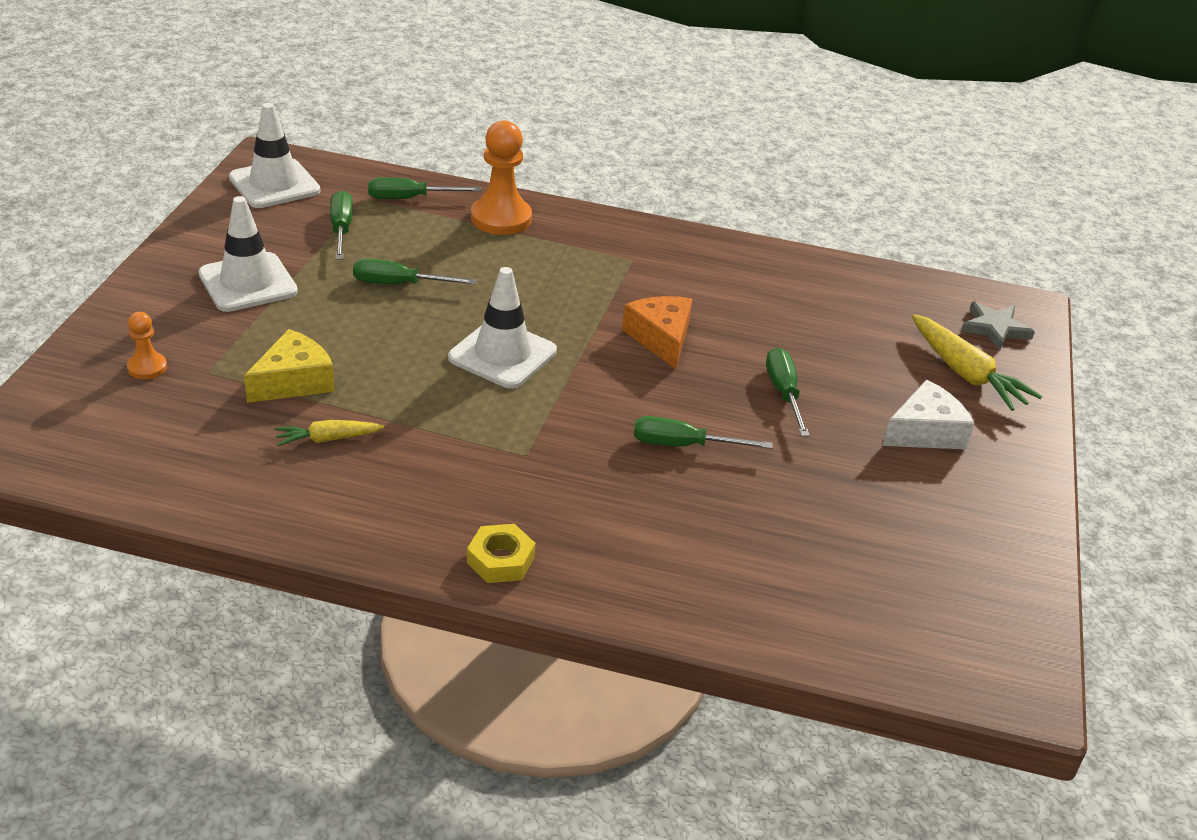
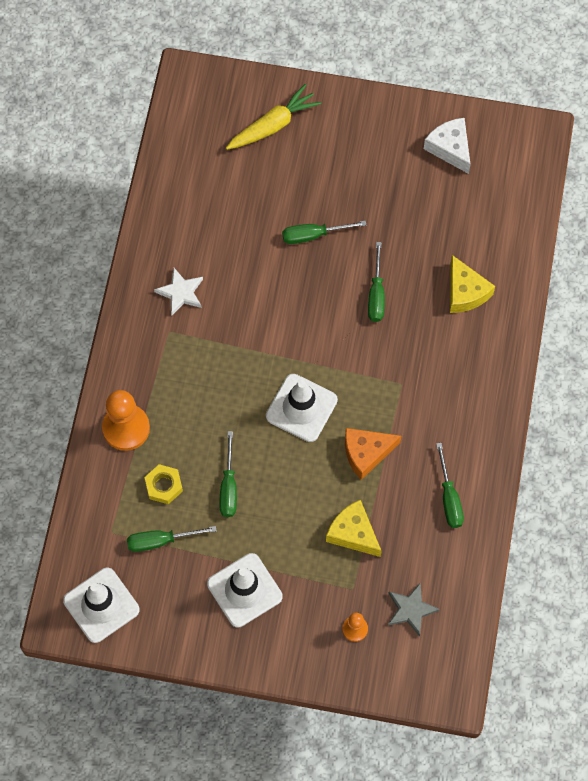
camera: 90 degrees left, 30 degrees up
(327, 439) = (407, 500): yellow carrot -> none
(410, 198) = (107, 499): green screwdriver -> green screwdriver (449, 498)
(500, 560) = (494, 388): yellow nut -> yellow nut (164, 486)
(661, 338) = (265, 310): orange cheese -> orange cheese (366, 453)
(685, 546) = (465, 292): none -> yellow cheese
(689, 273) = (180, 293): none -> white star
(925, 432) = (338, 156): white cheese -> white cheese (450, 148)
(994, 328) = (217, 100): grey star -> grey star (411, 610)

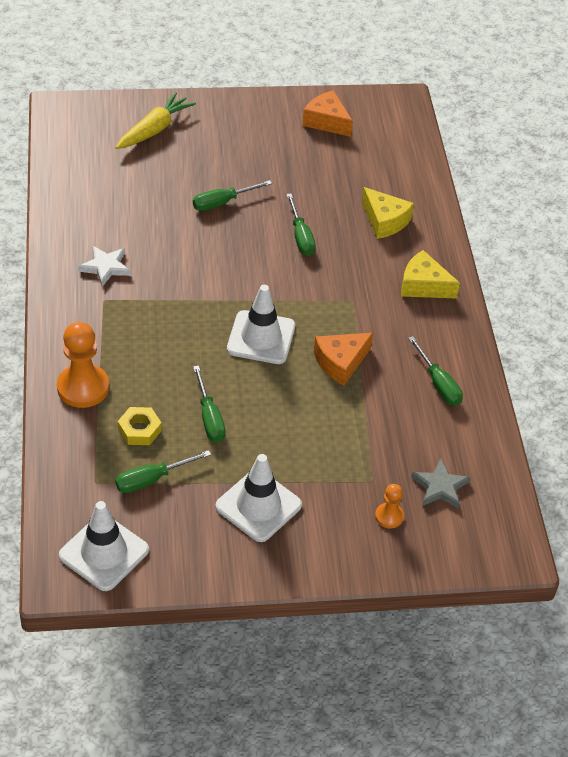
camera: 20 degrees left, 20 degrees down
(353, 533) = (354, 432): yellow cheese -> yellow cheese (423, 285)
(450, 148) = (326, 121): white cheese -> orange cheese

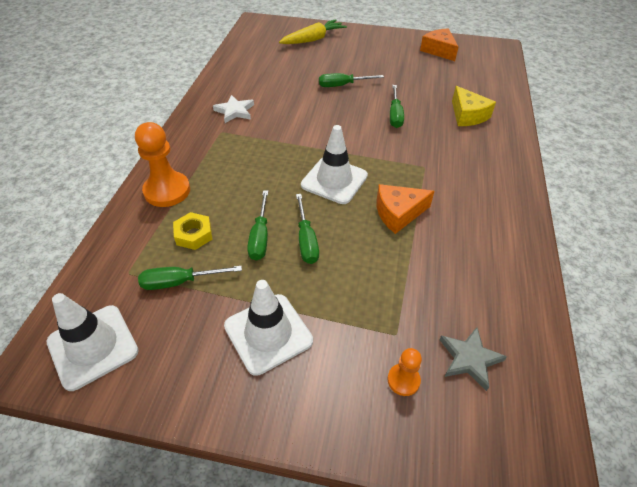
camera: 20 degrees right, 0 degrees up
(423, 285) = (491, 166): yellow cheese -> none
(438, 384) = (488, 250): green screwdriver -> green screwdriver (306, 240)

